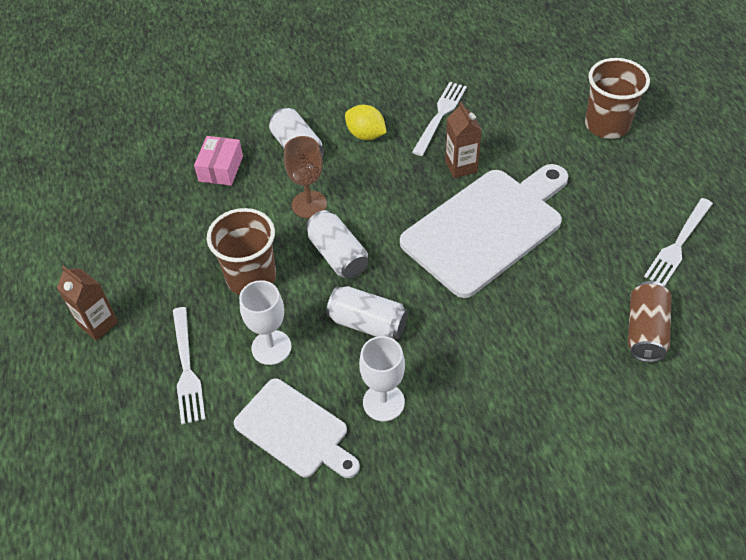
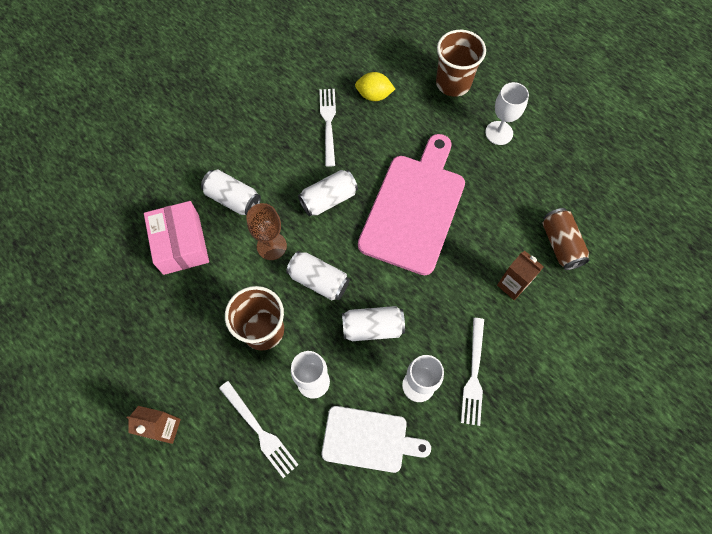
camera: 30 degrees left, 15 degrees up
(221, 168) = (181, 244): pink box -> pink box, size x1.53
(366, 135) = (280, 164): yellow lemon -> yellow lemon (374, 95)
(396, 184) = (328, 199): none -> white can
(461, 166) = (368, 163): brown carton -> brown carton (512, 285)
(487, 228) = (414, 208): white cutting board -> pink cutting board
(634, 191) = (499, 133): none -> white goblet
(678, 245) = (548, 165): white fork -> white fork (474, 376)

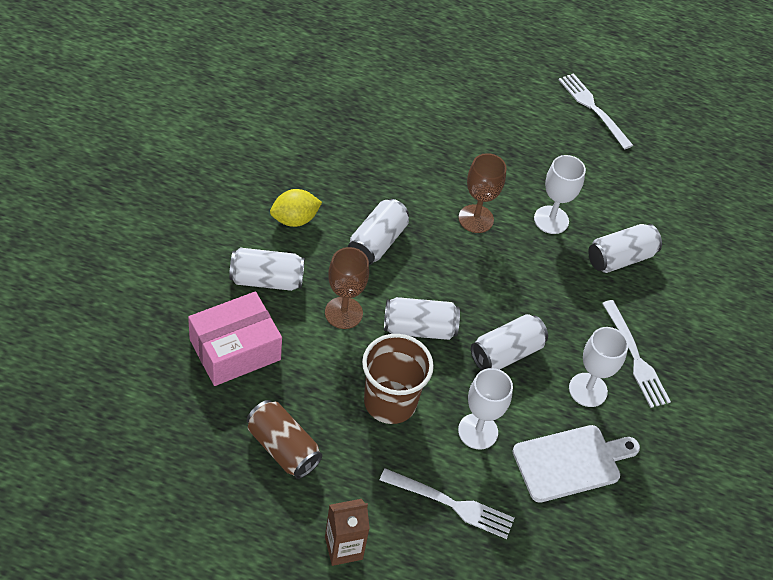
camera: 35 degrees left, 15 degrees down
(181, 244) = (235, 349): pink box -> pink box turned 75 degrees counterclockwise
(328, 123) = (326, 163): white fork -> white fork (592, 108)
(374, 95) = (359, 118): yellow lemon -> yellow lemon (294, 219)
(414, 208) = (476, 219): pink cutting board -> brown goblet
(453, 83) = (438, 80): brown cup -> none
(499, 133) = (516, 115): white goblet -> white goblet (551, 220)
(512, 285) = (620, 258): brown carton -> white can
(560, 244) = (642, 203): brown can -> brown can (283, 448)

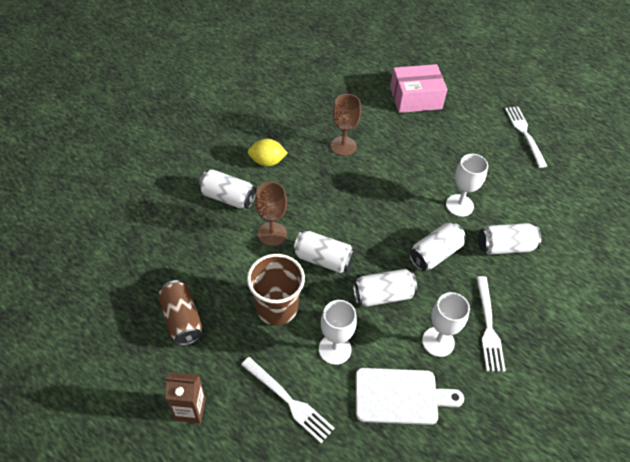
camera: 25 degrees right, 0 degrees up
(235, 349) = (183, 240): pink box -> pink box (415, 98)
(377, 242) = (319, 190): white can -> white can (434, 254)
(476, 219) = (400, 191): brown goblet -> brown goblet (343, 146)

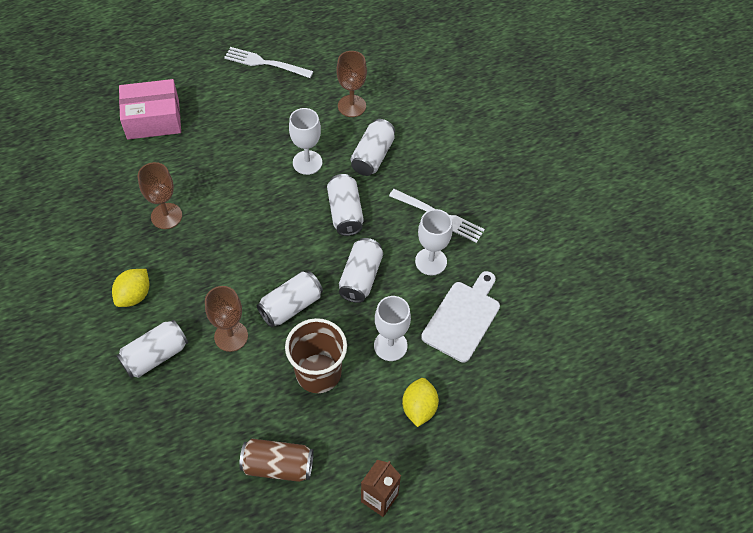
camera: 60 degrees left, 5 degrees up
(290, 401) = (419, 408): white fork -> yellow lemon
(415, 98) = (153, 119): pink box -> pink box turned 60 degrees clockwise
(540, 208) = (352, 106): none -> brown goblet

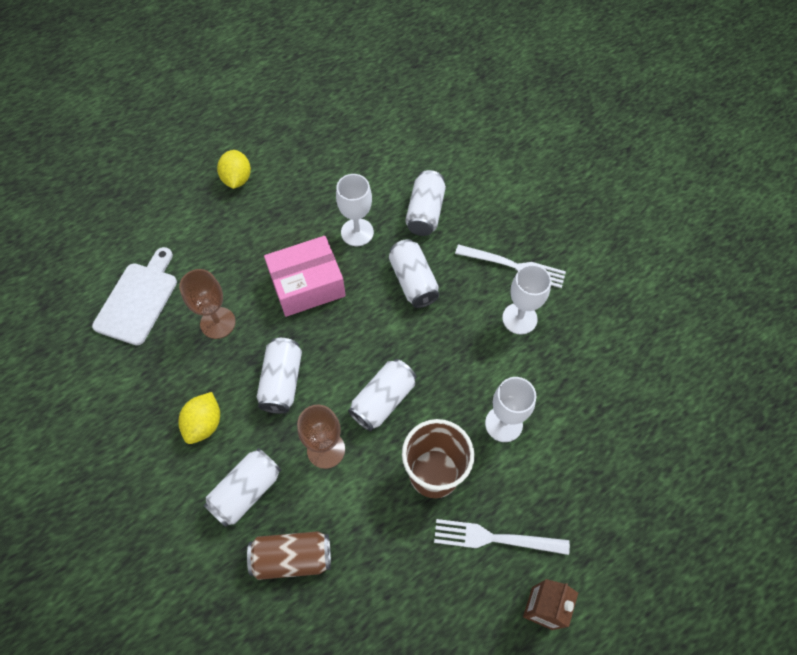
camera: 10 degrees left, 5 degrees up
(153, 119) = (175, 214): pink box -> pink box (307, 285)
(264, 63) = (281, 130): white fork -> white fork (494, 538)
(278, 466) = (419, 594): brown can -> brown can (292, 558)
(352, 106) = (387, 161): brown goblet -> none
(360, 277) = (450, 352): white can -> white can (282, 381)
(419, 408) = (555, 490): yellow lemon -> yellow lemon (237, 179)
(463, 318) = (572, 376): white cutting board -> white cutting board (138, 299)

